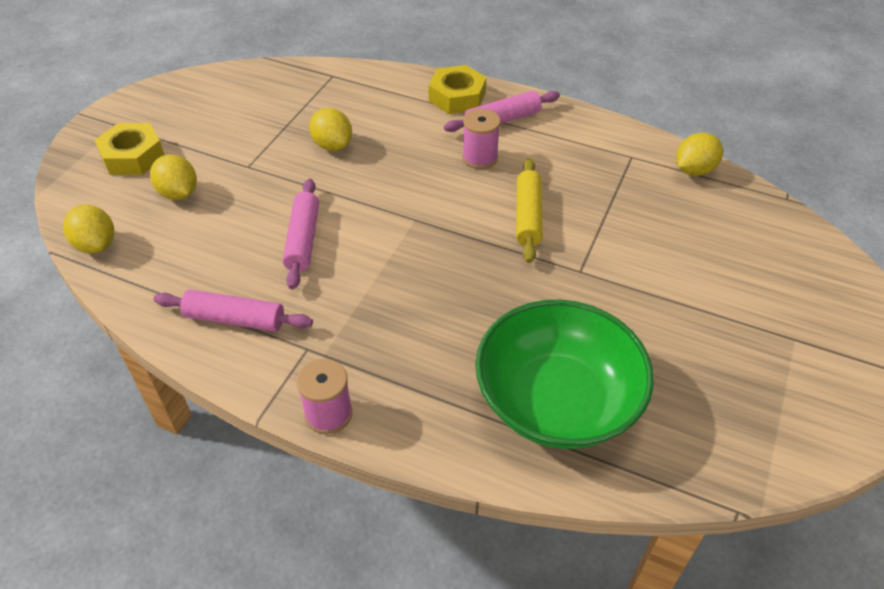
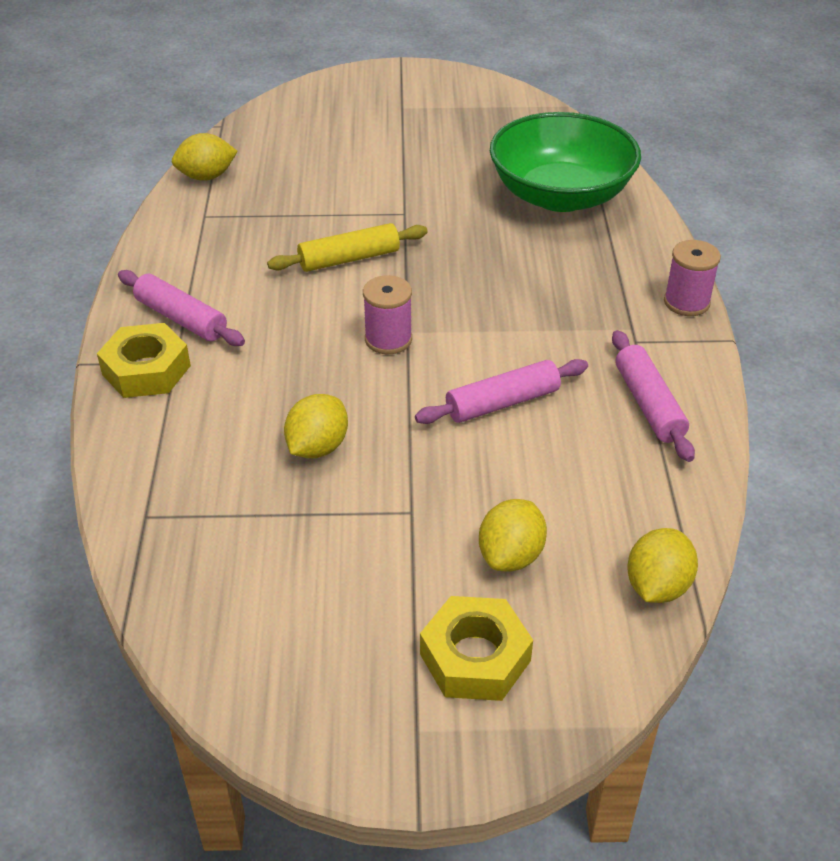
camera: 115 degrees left, 5 degrees down
(479, 158) = (268, 316): pink spool -> pink spool (388, 339)
(694, 170) = (206, 177): yellow lemon -> yellow lemon turned 45 degrees counterclockwise

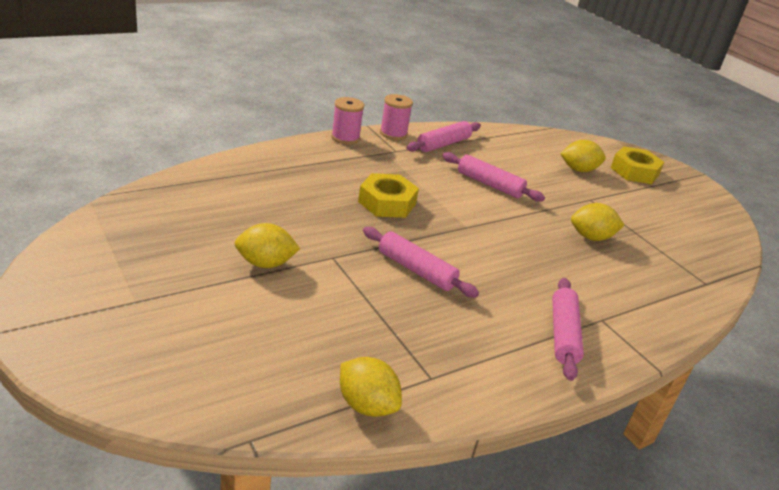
camera: 125 degrees left, 10 degrees down
(146, 370) = (624, 330): yellow nut -> yellow nut (387, 203)
(349, 259) = (416, 270): yellow rolling pin -> pink rolling pin
(388, 339) = (482, 232): pink spool -> pink spool (393, 134)
(560, 195) = (254, 189): green bowl -> none
(657, 586) = (548, 137): yellow lemon -> yellow lemon (265, 263)

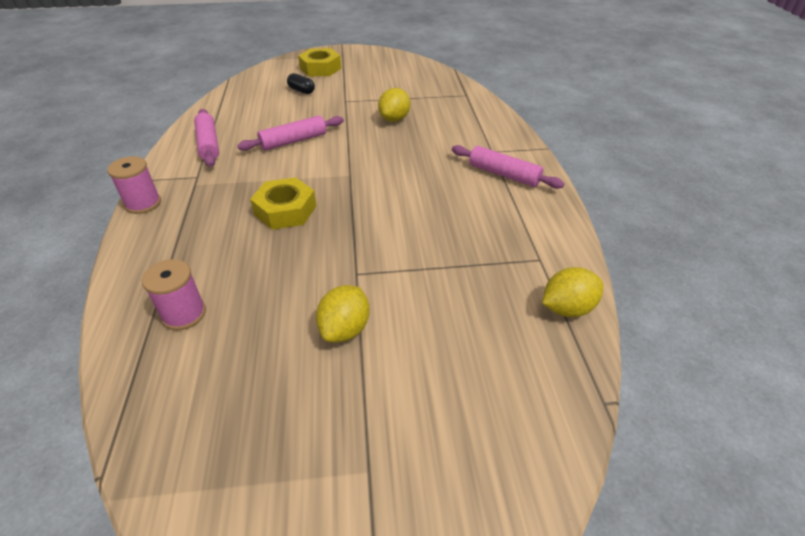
camera: 60 degrees left, 10 degrees up
(393, 134) = (163, 168): pink spool -> pink spool (184, 314)
(416, 270) = (399, 224): pink rolling pin -> none
(578, 170) = (301, 91): yellow lemon -> black capsule

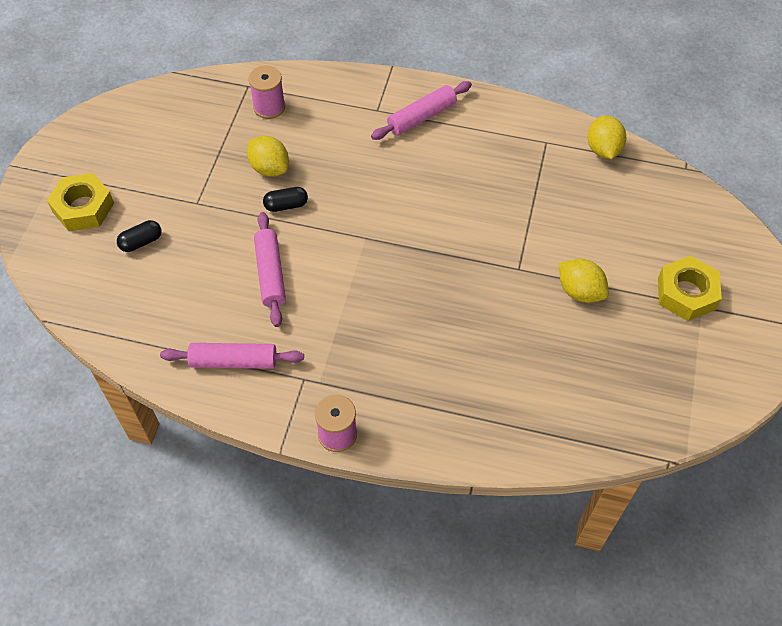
camera: 70 degrees left, 15 degrees up
(184, 314) = (526, 402): pink spool -> pink spool (269, 107)
(285, 210) = (405, 305): yellow nut -> yellow nut (686, 293)
(363, 133) = (286, 205): none -> black capsule

